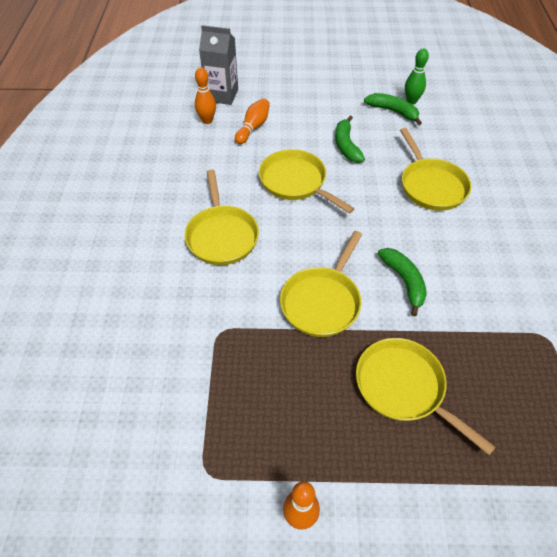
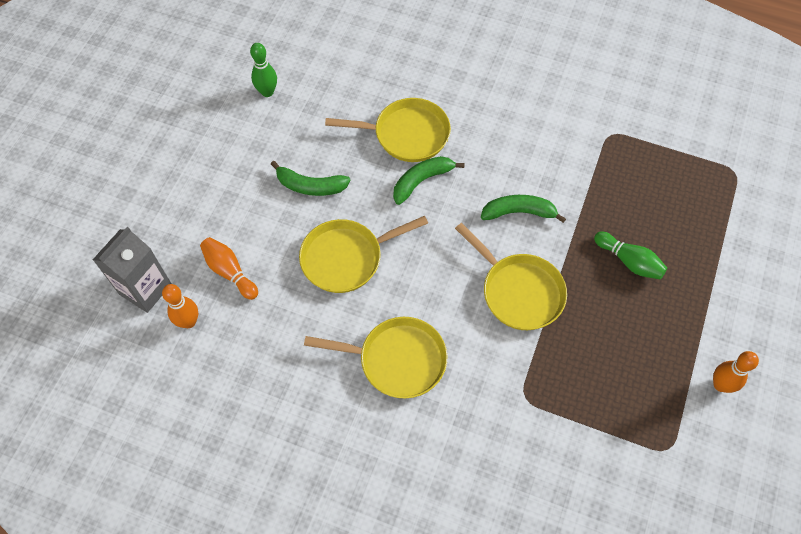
camera: 70 degrees left, 10 degrees up
(393, 111) = (276, 117): green banana -> green banana (422, 181)
(404, 388) = (629, 261): yellow pan -> green bowling pin

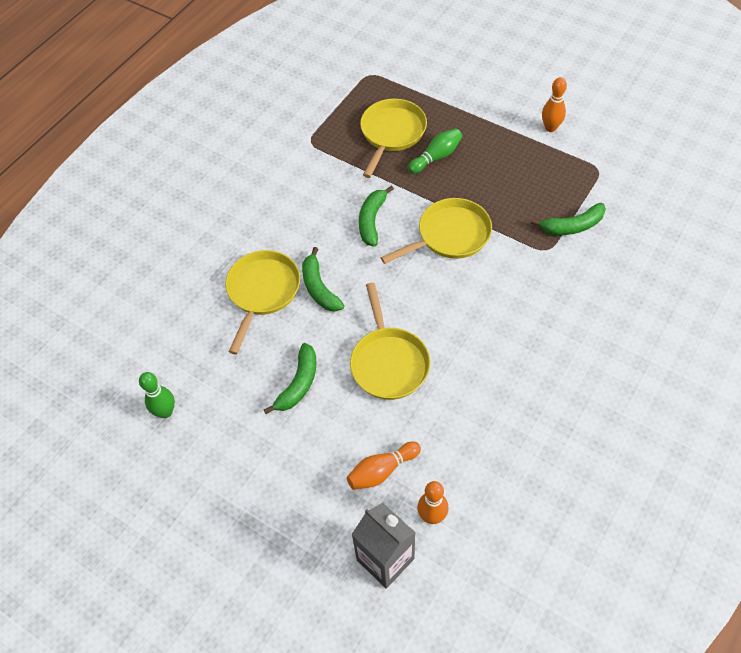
camera: 75 degrees left, 5 degrees down
(396, 360) = (500, 336): yellow pan -> yellow pan (391, 134)
(568, 424) = (572, 226): none -> green banana

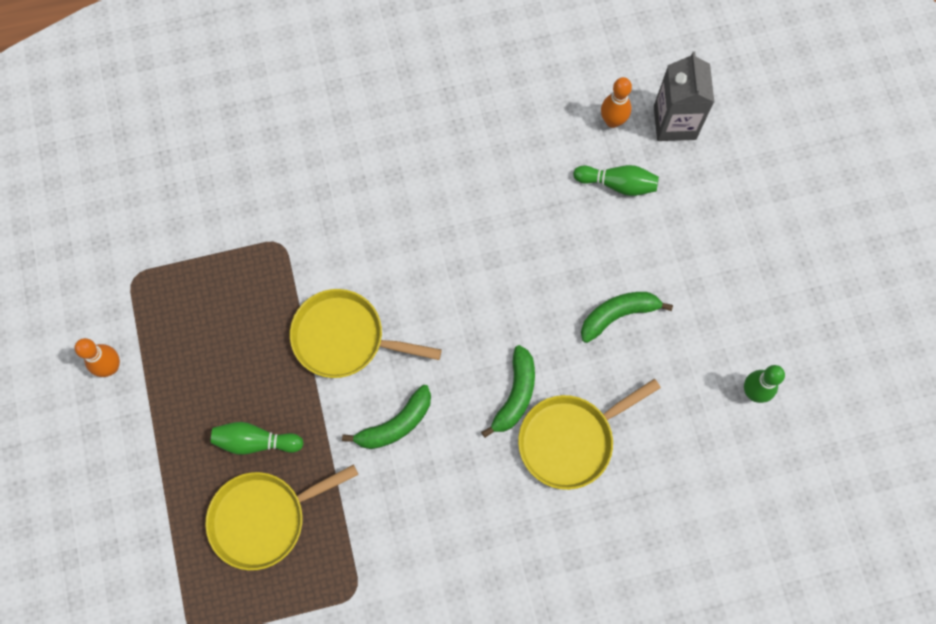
camera: 140 degrees left, 15 degrees up
(382, 470) = (617, 184): orange bowling pin -> green bowling pin
(388, 362) = (525, 266): yellow pan -> none
(572, 226) = (231, 244): green banana -> none

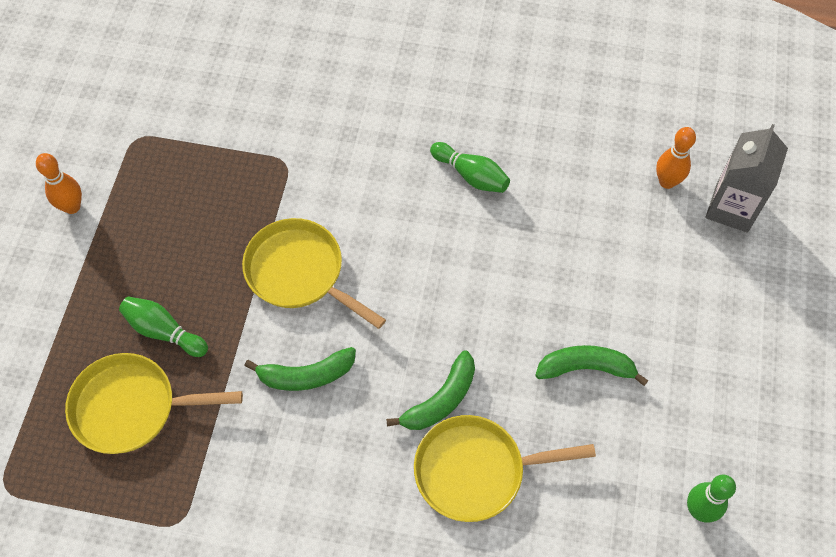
camera: 25 degrees right, 10 degrees down
(617, 184) = (644, 242): green bowling pin -> green bowling pin (471, 175)

